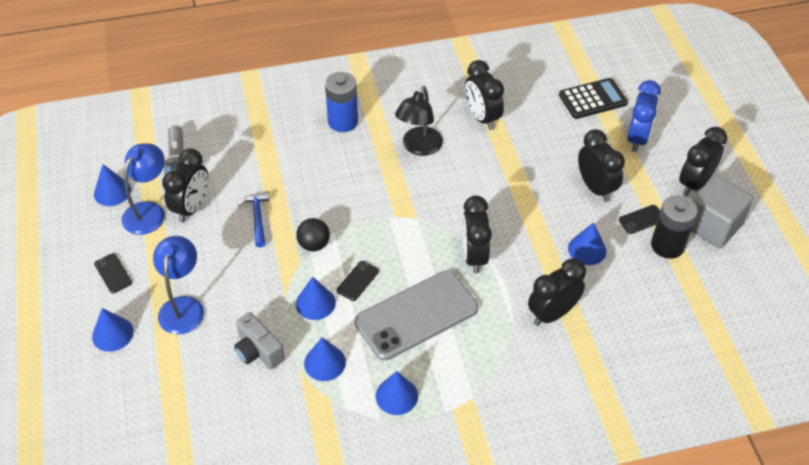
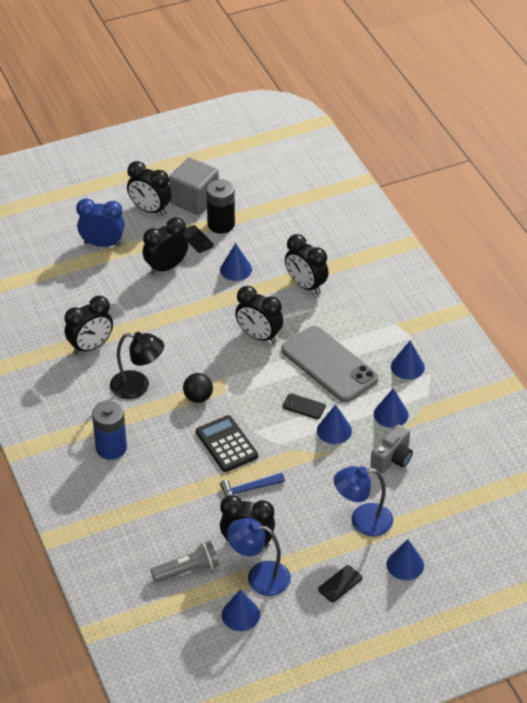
camera: 100 degrees left, 5 degrees down
(314, 244) = (271, 442): black ball -> black ball (198, 397)
(474, 256) = (259, 336): black clock -> black clock turned 45 degrees clockwise
(593, 99) = (55, 274): black calculator -> black calculator (226, 444)

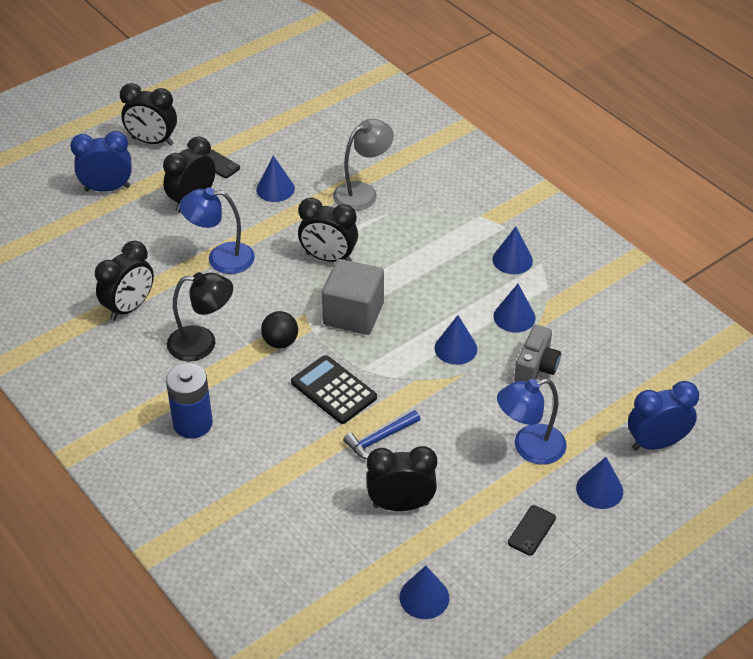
camera: 15 degrees left, 0 degrees up
(187, 570) = (338, 555): grey flashlight -> none
(194, 200) = (201, 122): grey cube -> grey cube (353, 314)
(221, 224) = (241, 143): black battery -> none
(259, 576) = (430, 543): blue lamp -> blue lamp (221, 258)
(304, 406) = (410, 328): black phone -> none
(305, 285) = (362, 192): black clock -> grey lamp
(329, 364) = (422, 274): grey phone -> none
(465, 538) = (656, 443): none -> blue clock

